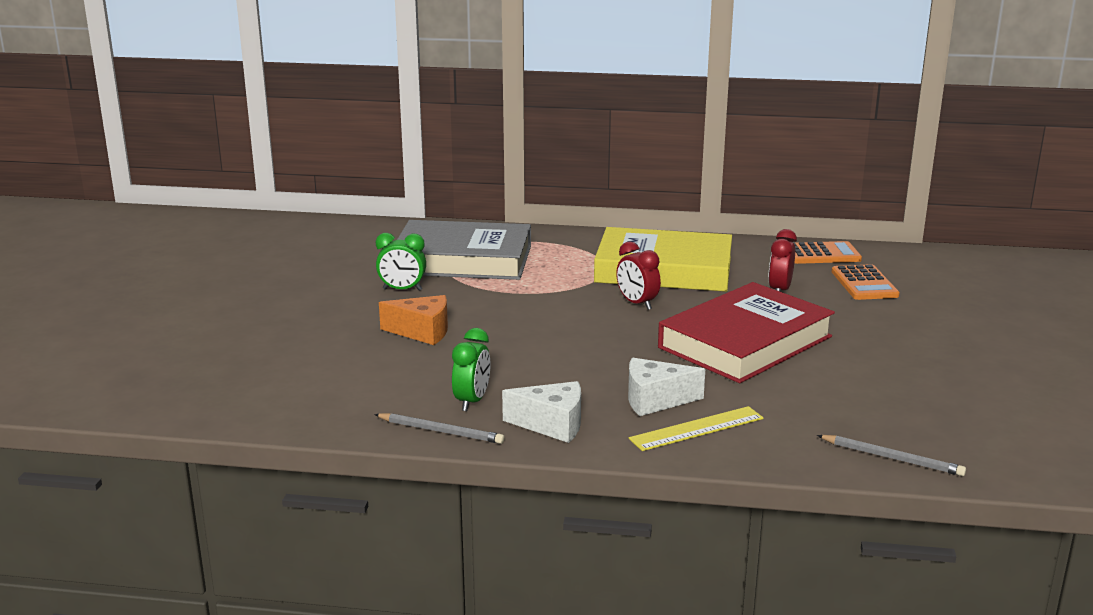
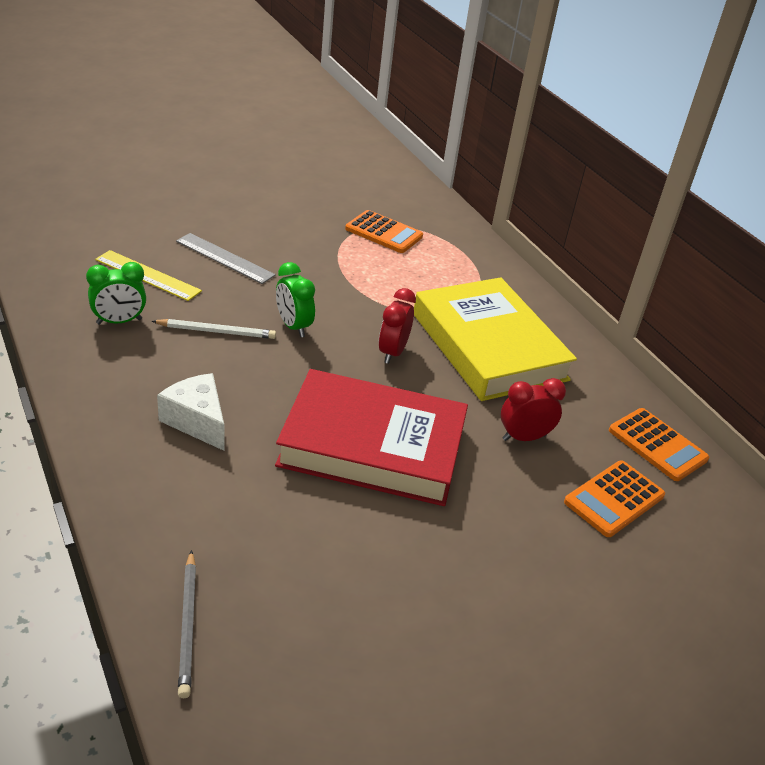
camera: 50 degrees right, 15 degrees up
(402, 290) = (294, 224): green clock -> green clock (293, 326)
(422, 332) = (225, 258): orange cheese -> grey ruler
(441, 431) = (57, 323): grey pencil -> none
(463, 260) = (384, 233): grey book -> orange calculator
(535, 362) = (216, 331): none -> white pencil
(552, 425) = (107, 375): white cheese -> none
(697, 429) = (158, 463): yellow ruler -> yellow ruler (147, 275)

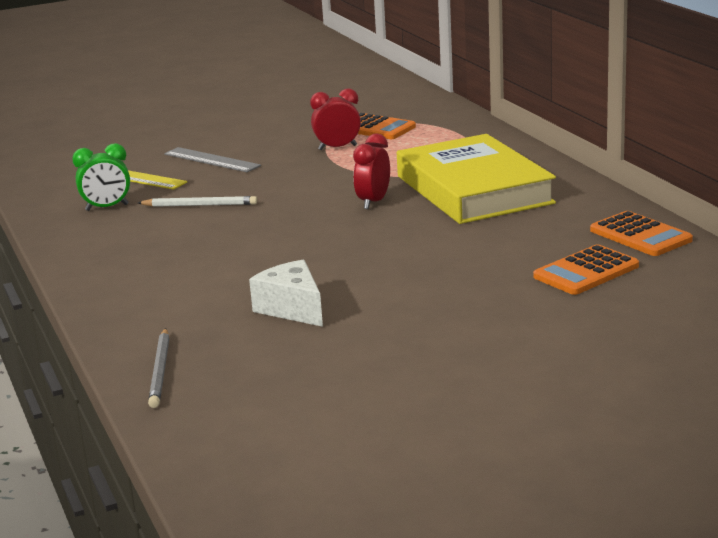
camera: 10 degrees right, 15 degrees down
(197, 421) = (177, 259): white cheese -> white cheese (292, 309)
(293, 326) = (275, 195): green clock -> none
(372, 445) = (345, 259): red book -> none
(524, 437) = (500, 242): red clock -> red clock (337, 147)

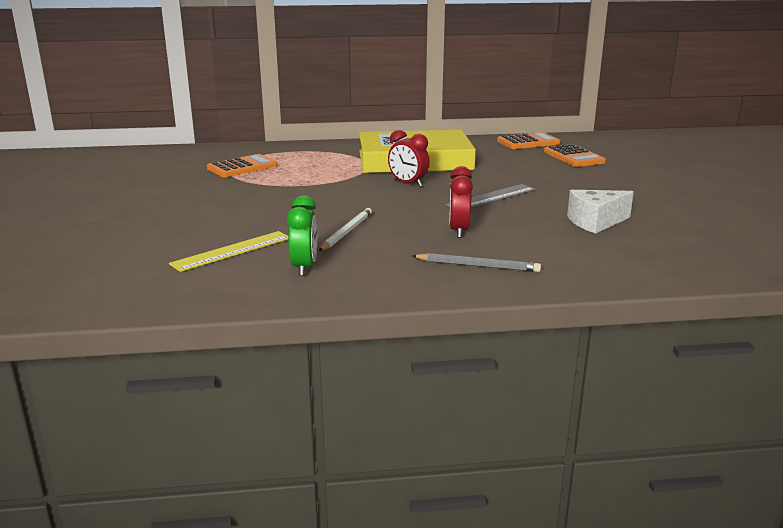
camera: 75 degrees left, 0 degrees up
(160, 370) = (695, 268): grey pencil -> grey pencil (478, 266)
(211, 160) = (230, 219): grey ruler -> grey ruler (491, 197)
(337, 147) = (270, 181): red clock -> red clock (459, 231)

